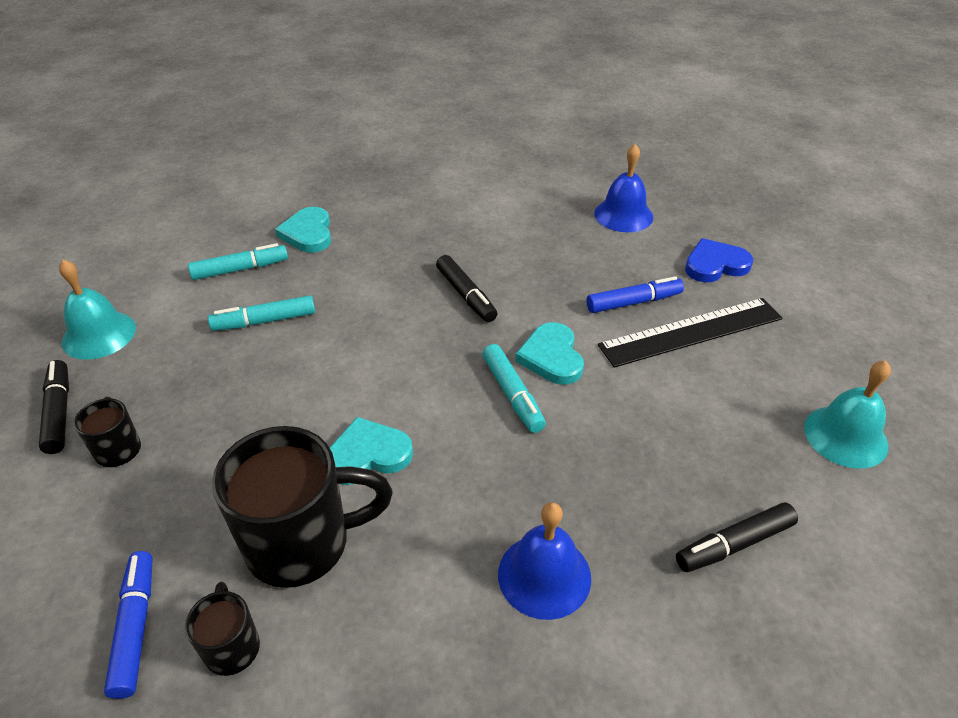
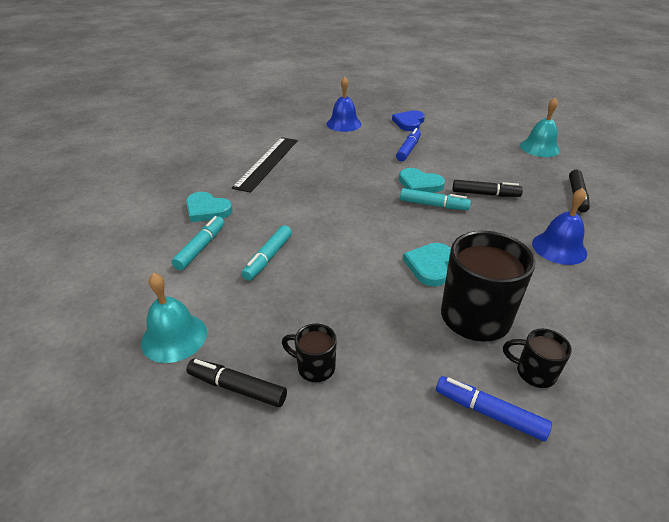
camera: 50 degrees left, 5 degrees down
(466, 295) = (342, 186): black marker -> black marker (485, 194)
(691, 332) = (444, 147): black ruler -> black ruler (267, 163)

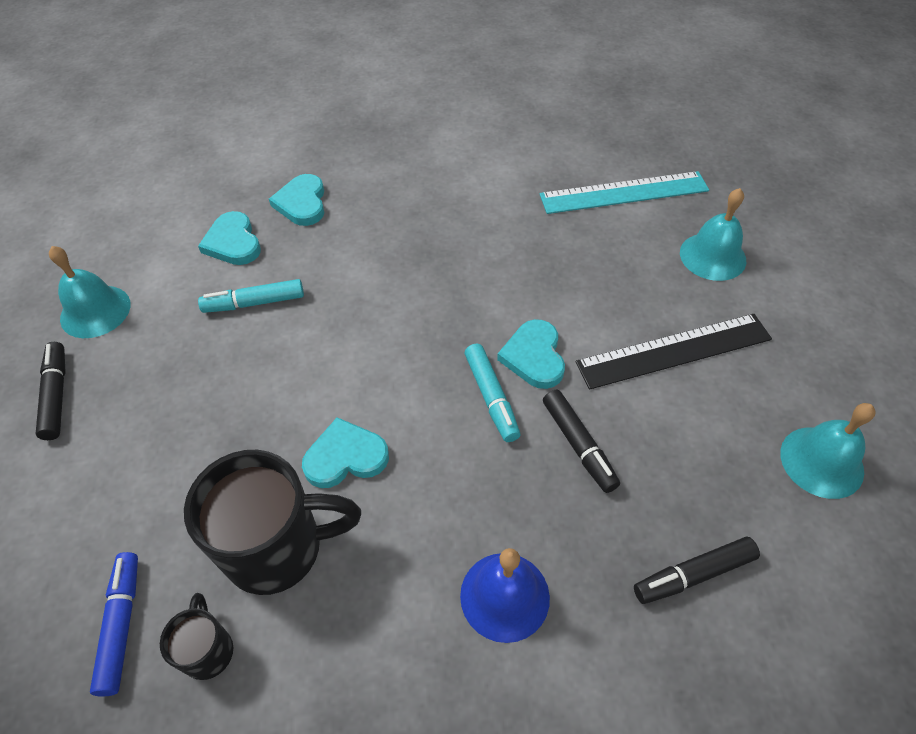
camera: 55 degrees right, 15 degrees up
(201, 248) = (233, 242): turquoise marker -> turquoise heart
(267, 163) = (442, 186): black ruler -> black ruler (674, 350)
(314, 367) = (111, 437): black mug -> none
(344, 124) = (624, 193): blue bell -> turquoise ruler
(408, 149) = (623, 297): blue marker -> none
(409, 123) = (712, 256): blue heart -> turquoise bell

